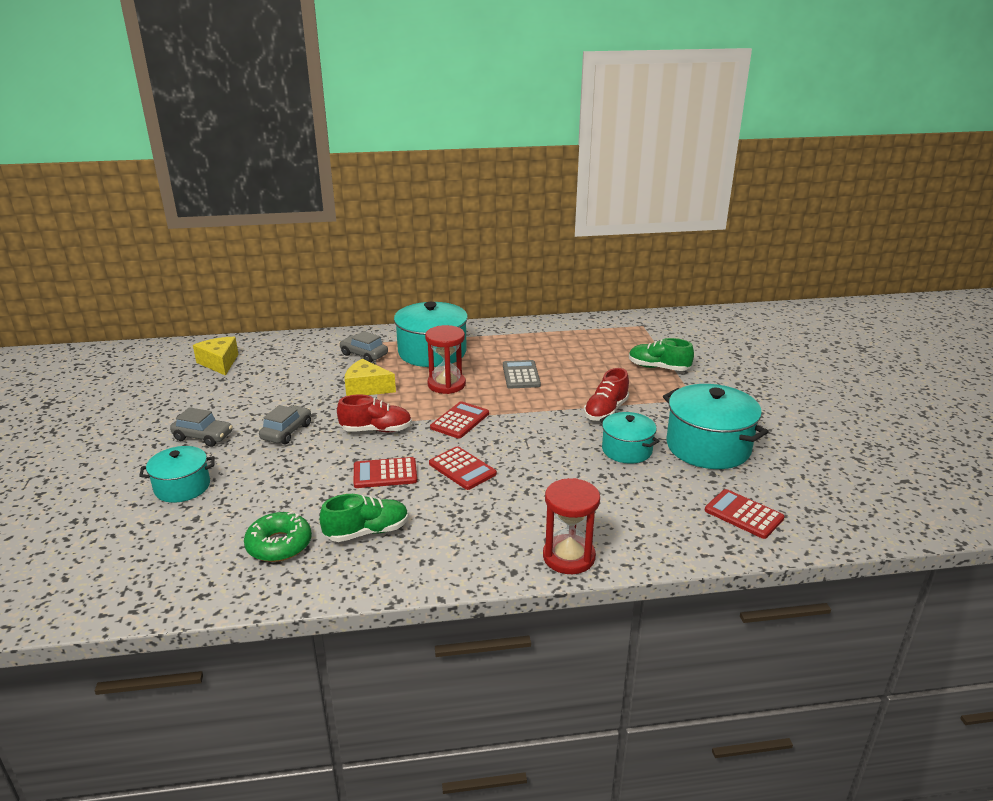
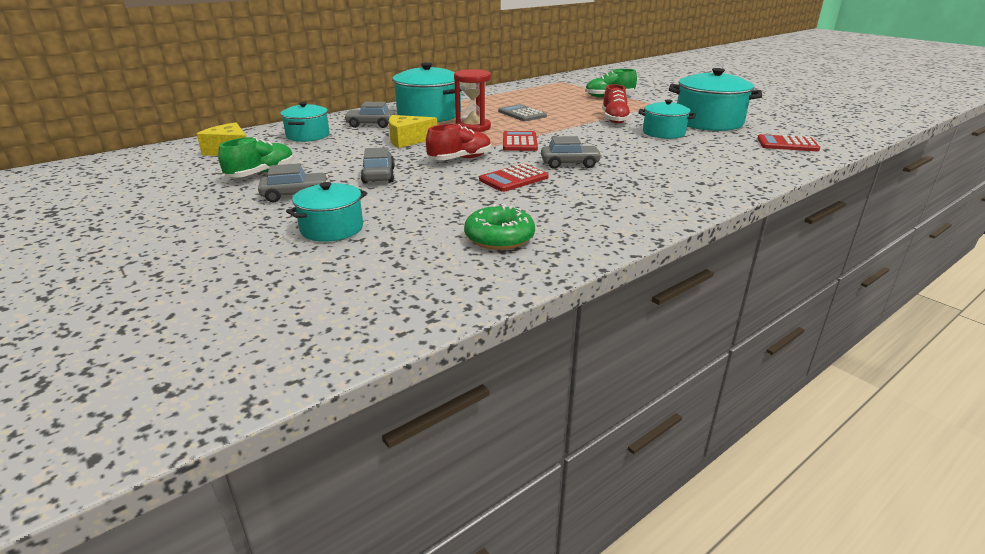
camera: 30 degrees left, 0 degrees up
(297, 357) = (308, 135): none -> turquoise pot
(367, 532) = (561, 211): green shoe -> green shoe (261, 174)
(462, 469) = (570, 164): red calculator -> grey car
(569, 557) = (729, 186): red hourglass -> none

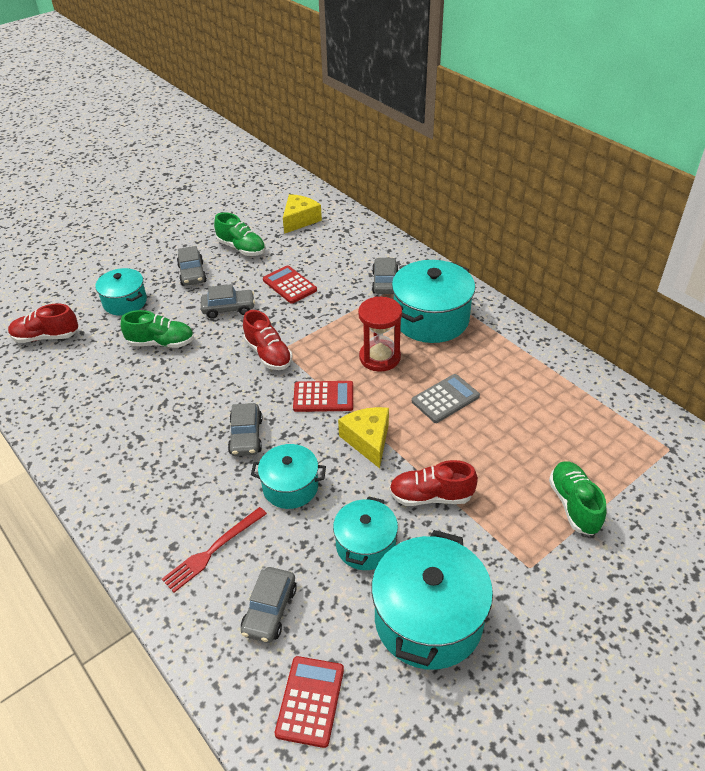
camera: 90 degrees right, 15 degrees up
(308, 135) = (344, 250): turquoise pot -> turquoise pot (290, 487)
(387, 276) = (46, 337): none -> red shoe
(407, 140) = (330, 314): yellow cheese -> yellow cheese (368, 440)
(427, 203) = (161, 343): none -> green shoe
(499, 237) = (84, 386): green donut -> none
(513, 179) = (207, 393): red calculator -> red calculator (289, 285)
(696, 170) = (213, 550): none -> red fork
(734, 154) = (270, 610): none -> grey car

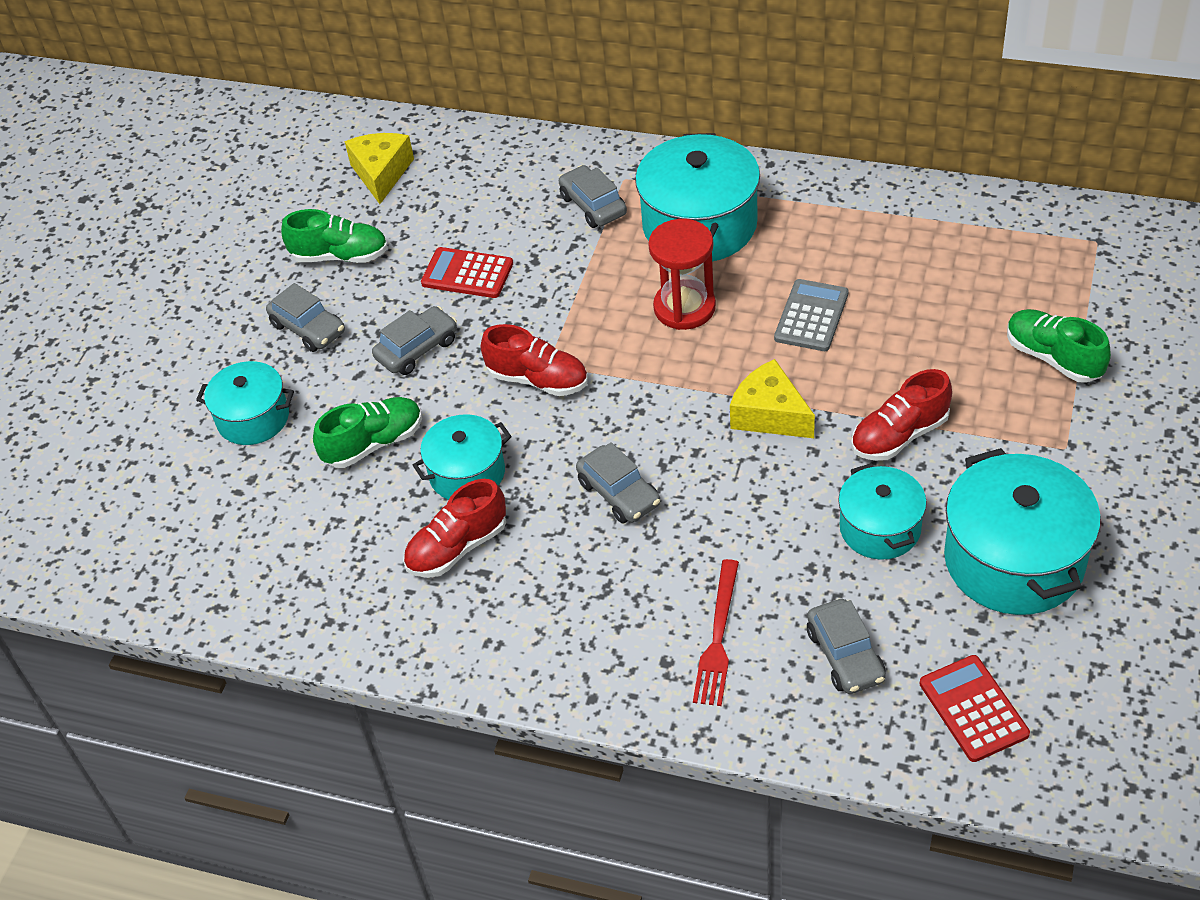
camera: 30 degrees left, 5 degrees up
(46, 337) = (191, 526): red shoe -> red shoe (457, 547)
(290, 487) = (733, 518): turquoise pot -> turquoise pot (467, 473)
(323, 397) = (664, 394): red calculator -> none

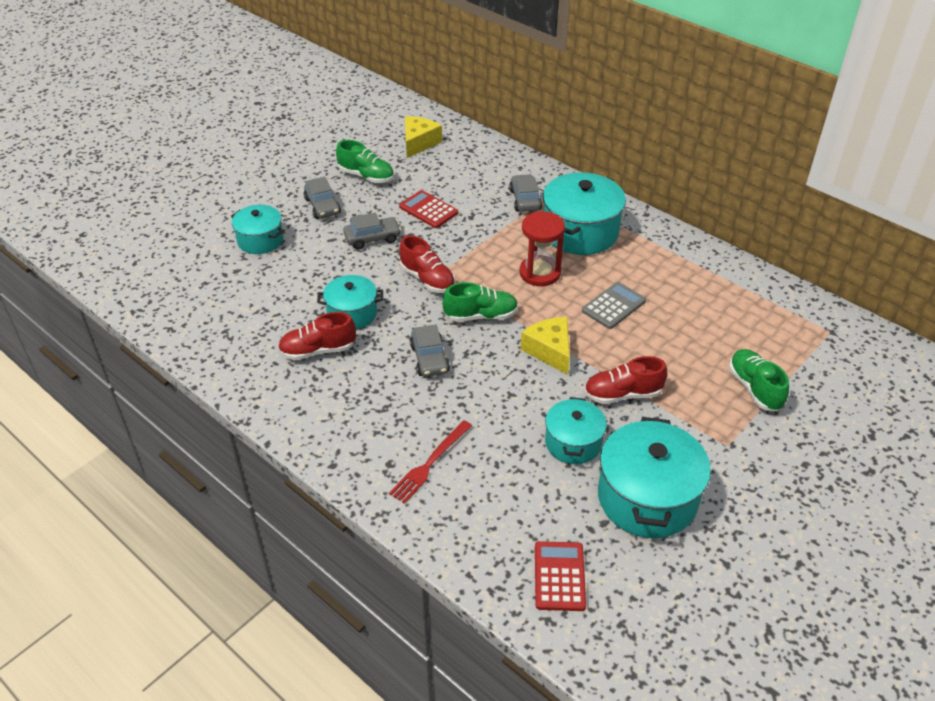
camera: 20 degrees right, 5 degrees down
(374, 443) = (313, 278): green shoe -> green shoe (481, 316)
(845, 655) = (500, 508): grey car -> none

